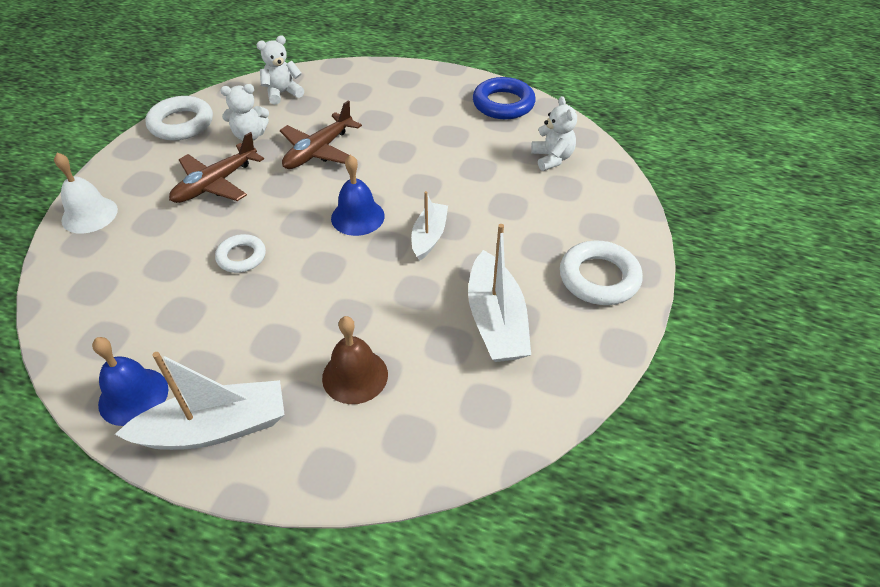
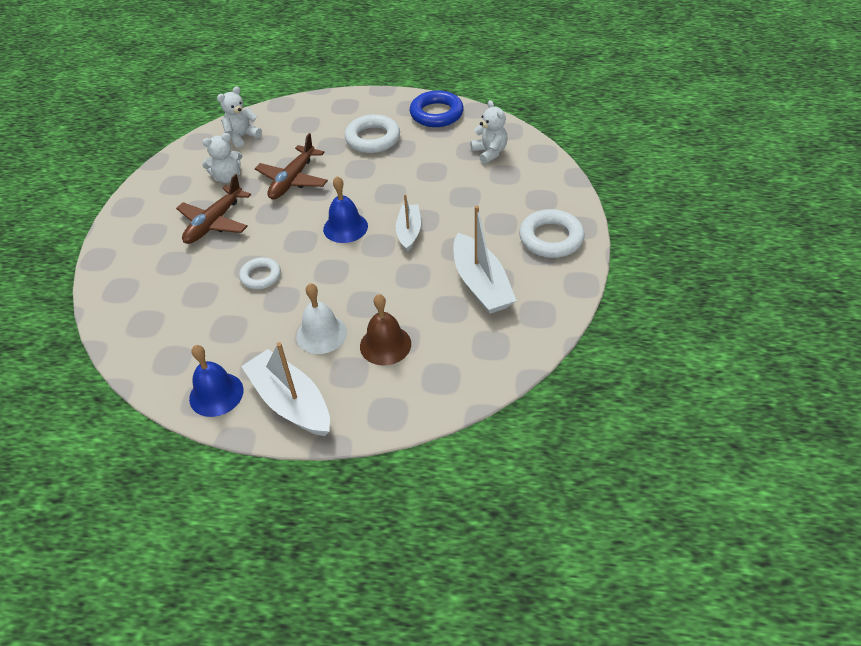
camera: 10 degrees left, 0 degrees up
(89, 215) = (115, 267): white bell -> white bell (321, 334)
(181, 124) = (162, 178): white ring -> white ring (373, 138)
(215, 428) = (290, 402): white boat -> white boat turned 105 degrees counterclockwise

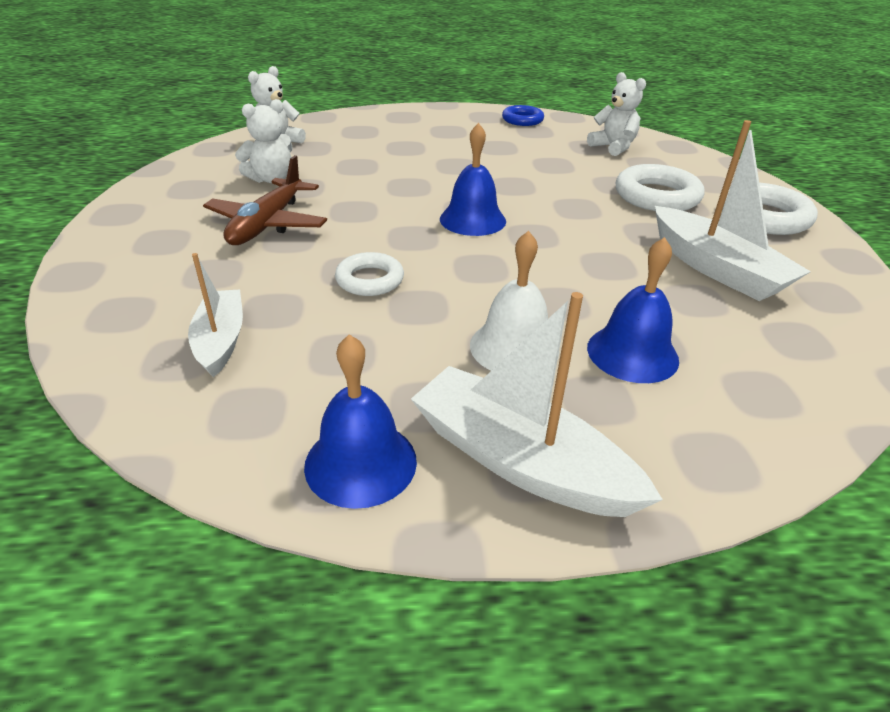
camera: 15 degrees left, 10 degrees down
(293, 180) = (369, 178): brown plane -> none
(373, 138) = (456, 140): white ring -> white ring (656, 196)
(385, 345) = (632, 353): brown bell -> blue bell
(409, 232) = (567, 220): white boat -> white boat (220, 340)
(436, 114) = (522, 120): blue ring -> blue ring, size x0.63

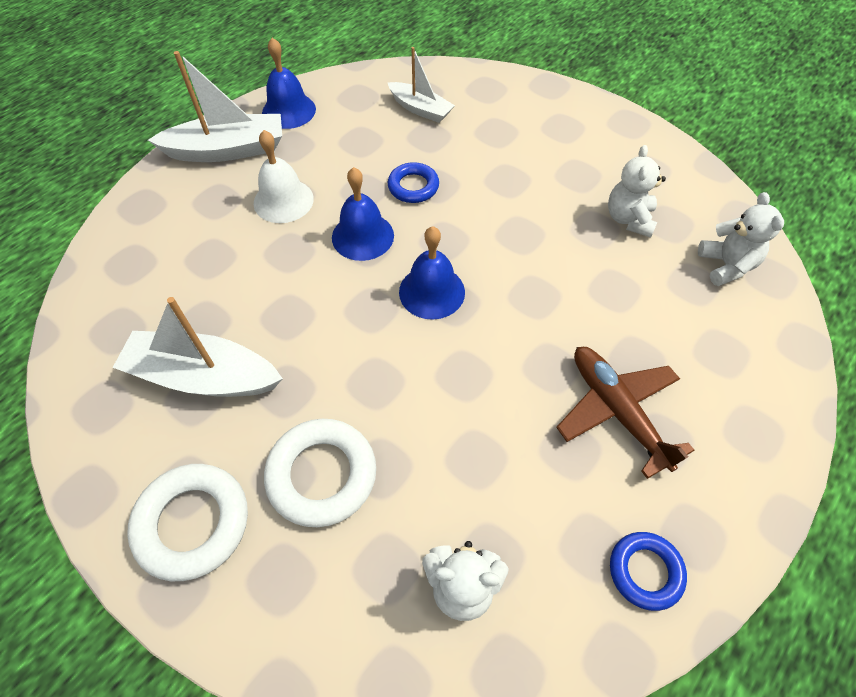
camera: 135 degrees right, 20 degrees up
(267, 224) = (541, 180): brown plane -> brown plane (617, 411)
(370, 280) = (413, 186): white ring -> blue ring
(632, 353) = (216, 241): blue bell -> blue bell (362, 236)

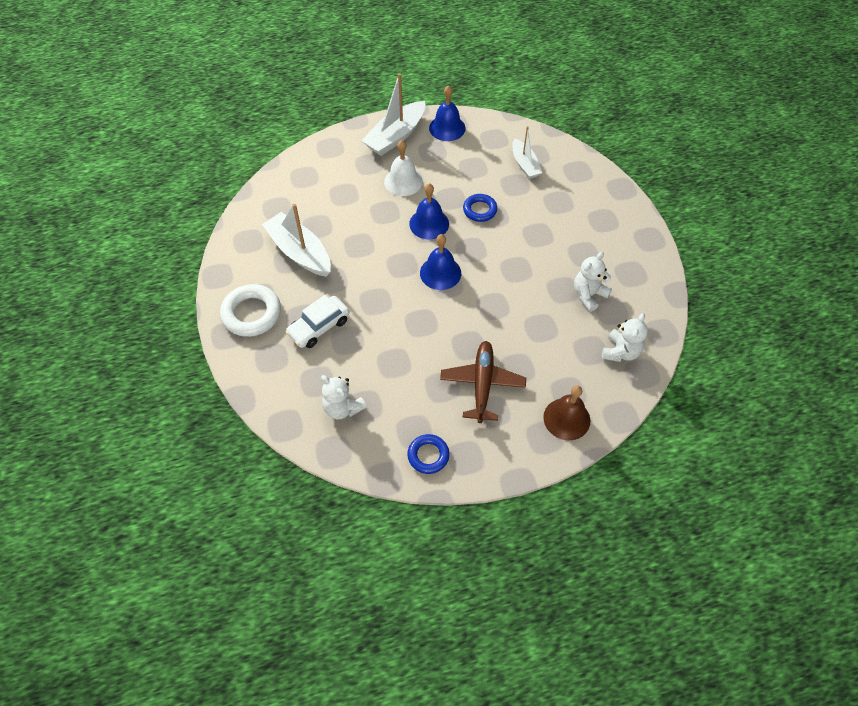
camera: 35 degrees right, 0 degrees up
(228, 150) = (396, 136): white boat -> white boat turned 105 degrees clockwise
(322, 475) = (319, 327): white ring -> white car
(754, 389) = (566, 419): none -> brown bell

